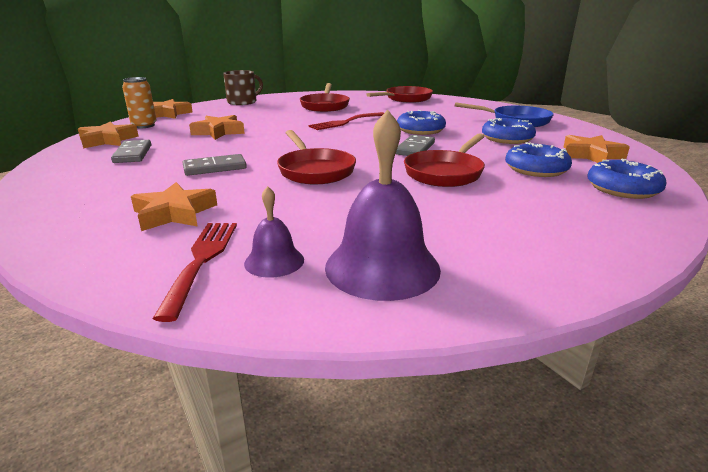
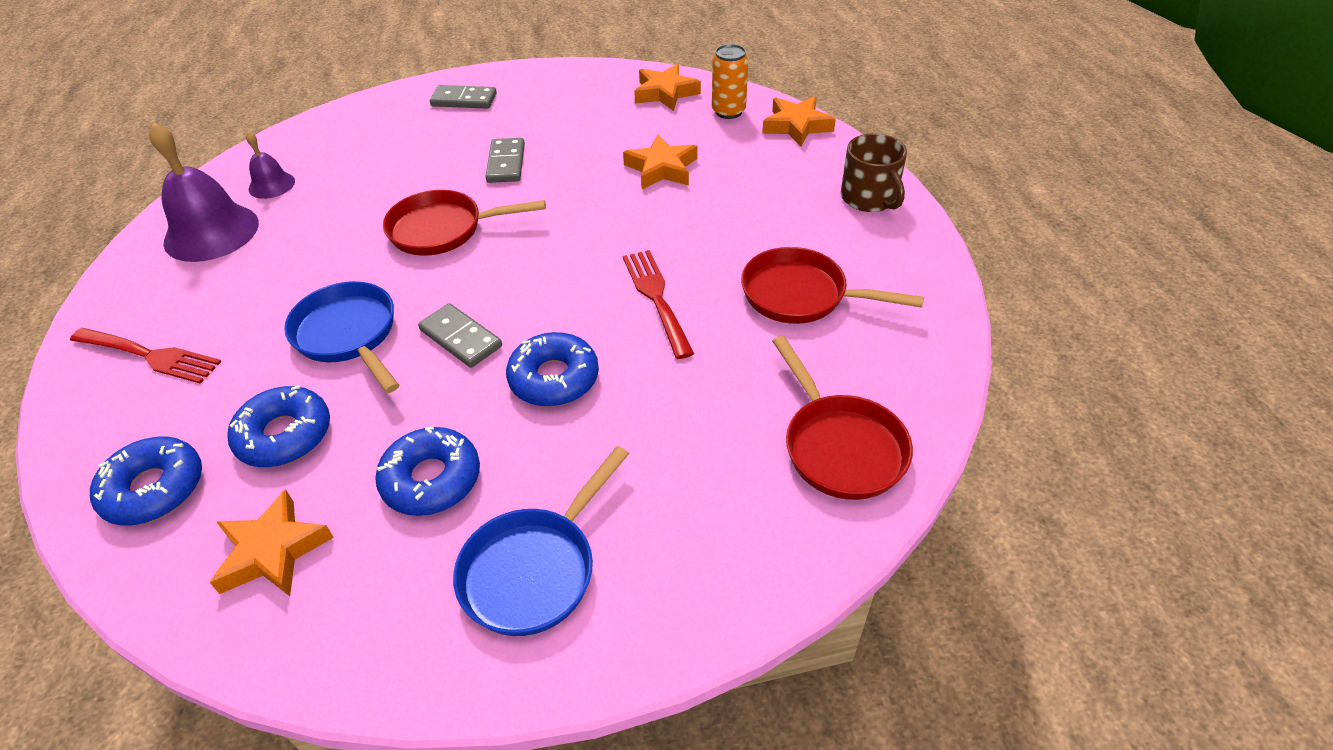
camera: 110 degrees right, 20 degrees up
(133, 154) = (595, 112): grey domino -> grey domino (464, 100)
(174, 213) = (400, 142): orange star -> none
(201, 260) = (305, 155): red fork -> red fork (150, 356)
(445, 173) = (349, 335): red pan -> blue pan

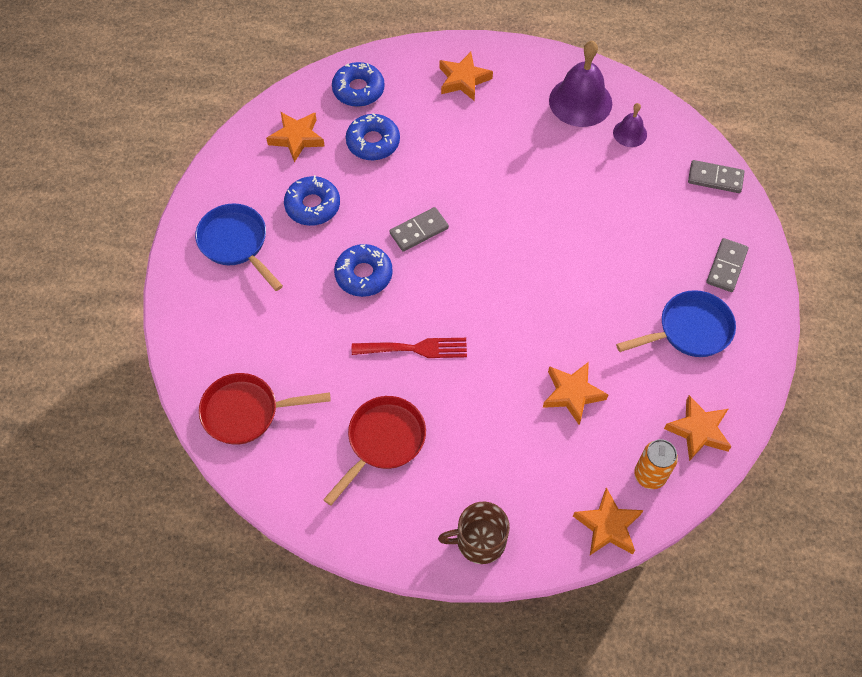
camera: 105 degrees right, 15 degrees up
(150, 356) = (463, 80): red fork -> orange star
(349, 335) = (445, 173): blue pan -> blue pan (690, 330)
(443, 230) = (538, 232): red pan -> none
(506, 163) = (614, 283): grey domino -> grey domino (715, 178)

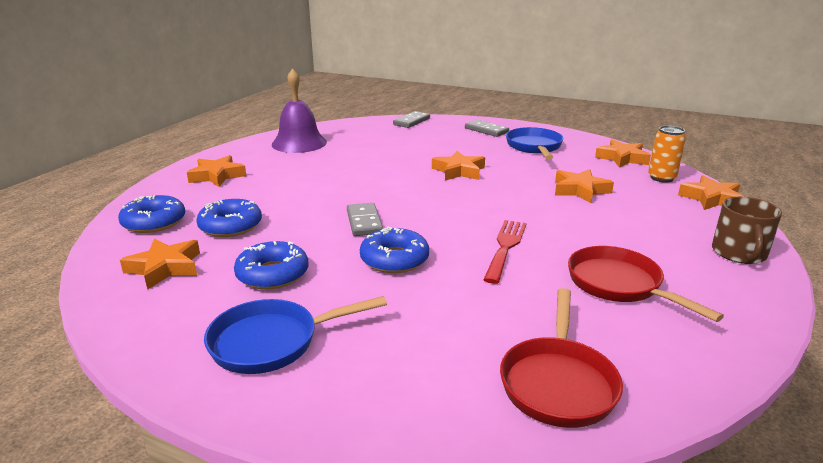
camera: 70 degrees left, 35 degrees down
(572, 271) = (459, 171): none -> orange star
(630, 133) = (347, 135): purple bell -> none

